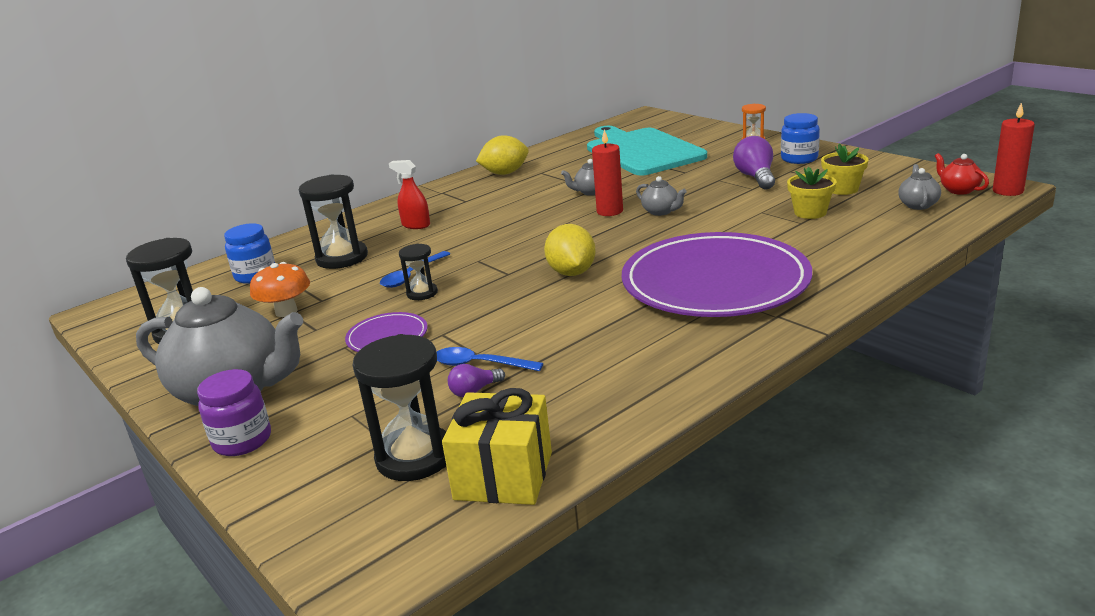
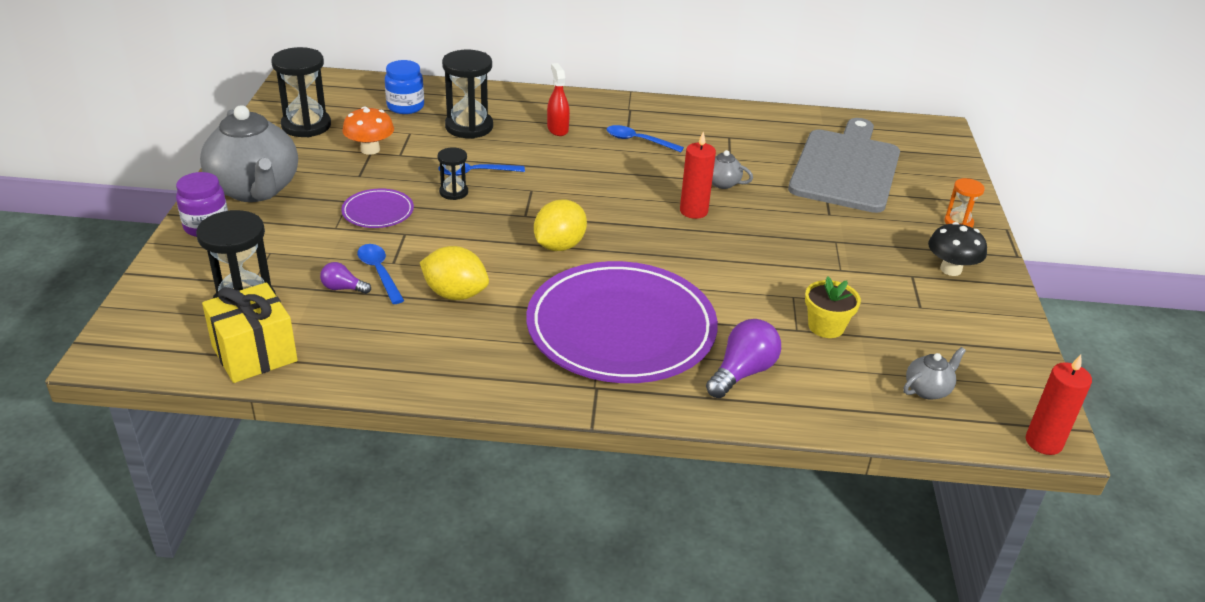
camera: 40 degrees right, 10 degrees up
(488, 202) = (638, 141): none -> blue spoon
(505, 173) = (704, 120): yellow lemon -> yellow lemon (455, 294)
(642, 151) = (846, 168): turquoise cutting board -> grey cutting board
(661, 211) = (725, 239): grey teapot -> none
(756, 177) = (868, 261): purple light bulb -> purple light bulb (742, 372)
(799, 159) = (950, 269): blue jar -> black mushroom
(842, 189) = (907, 326): yellow flower pot -> none
(958, 190) = (1002, 406): red teapot -> none

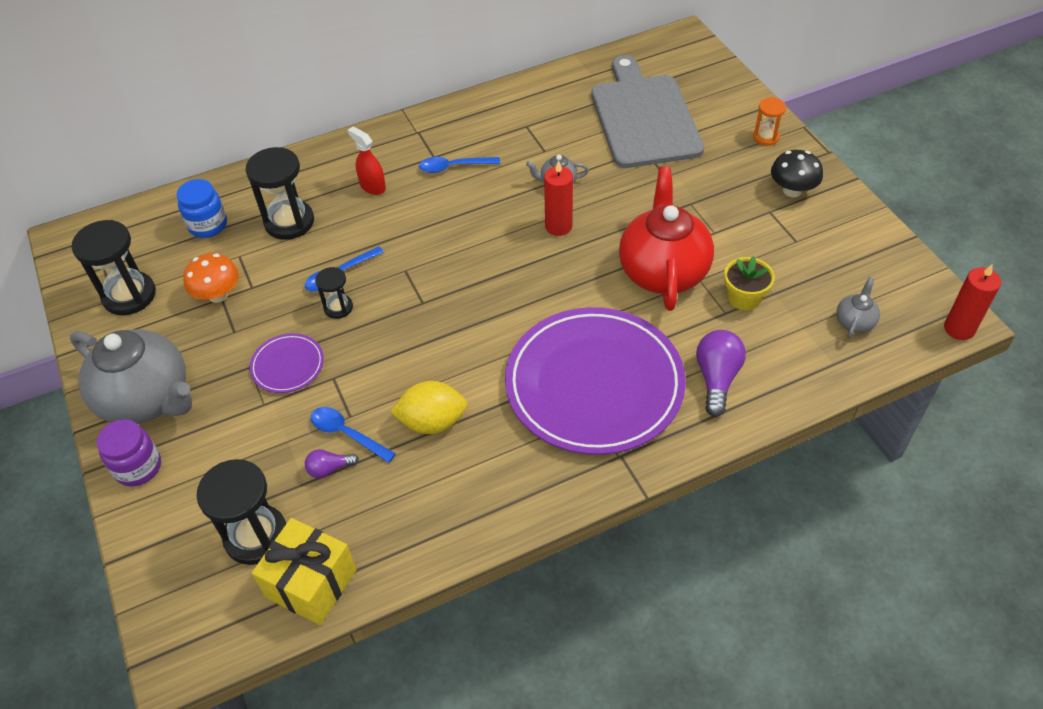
camera: 25 degrees left, 15 degrees up
(559, 246) = (478, 322): yellow lemon -> none
(763, 277) = (663, 271): none -> red teapot

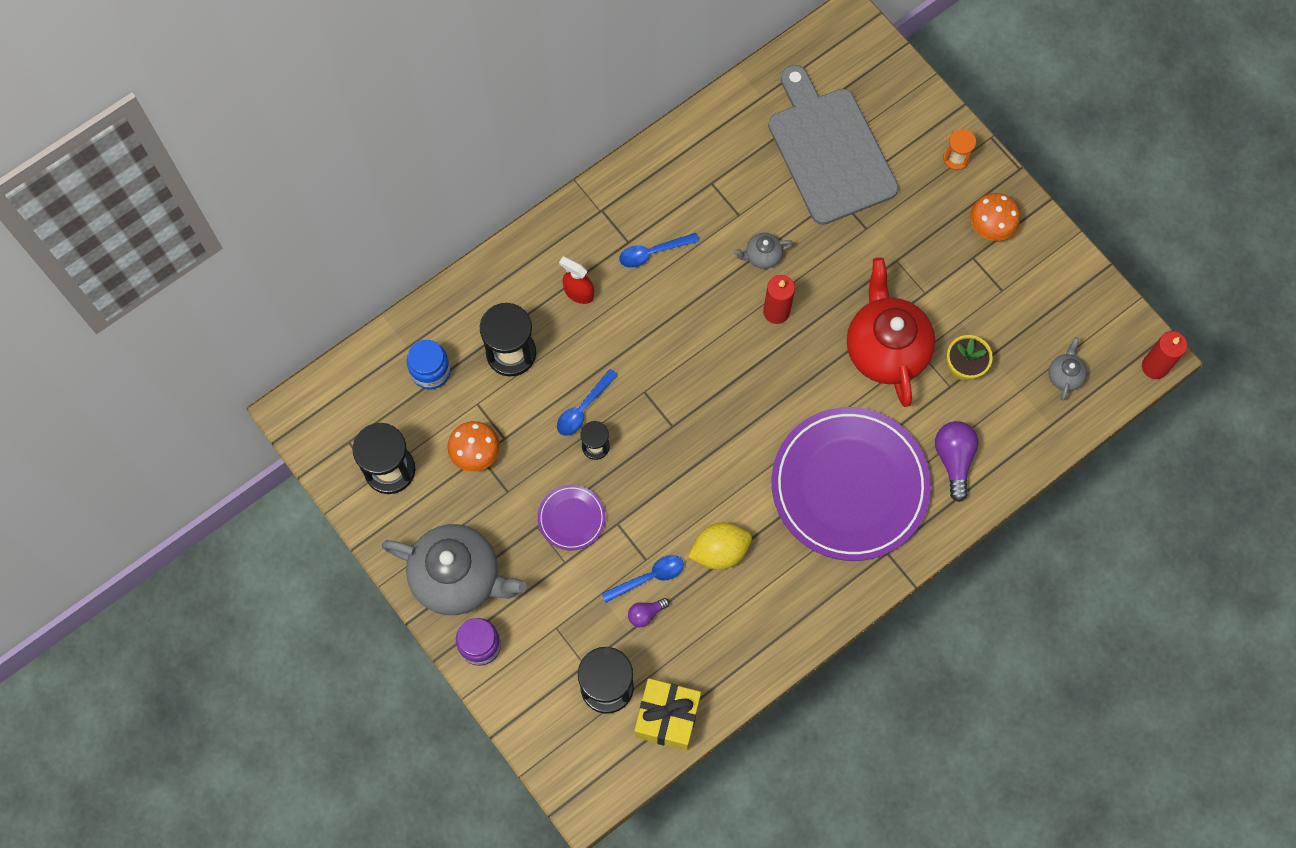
camera: 15 degrees left, 20 degrees up
(346, 434) = (649, 577): blue spoon -> blue spoon turned 135 degrees clockwise
(792, 190) = (990, 226): black mushroom -> orange mushroom

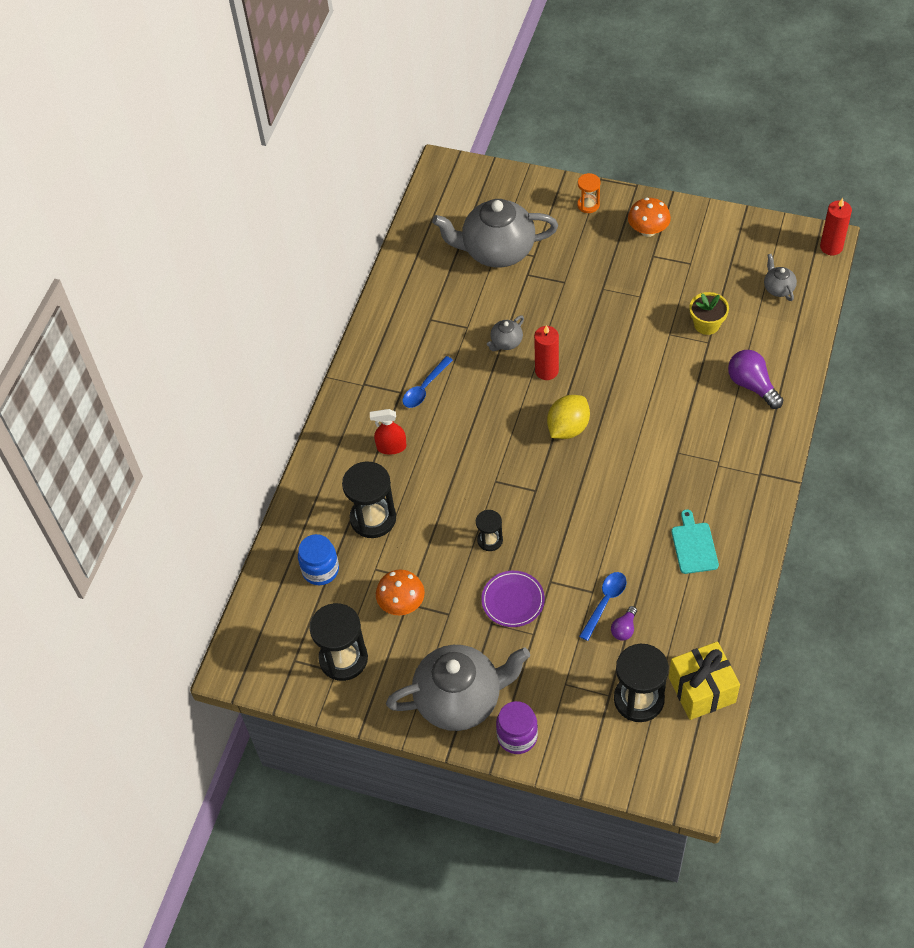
camera: 30 degrees left, 15 degrees down
(583, 409) = (459, 521): blue spoon -> none
(719, 551) = (641, 550): yellow lemon -> yellow lemon (568, 428)
(769, 580) = (694, 546): none -> turquoise cutting board
(829, 151) = (497, 251): grey cutting board -> grey teapot
(849, 486) = (695, 447): purple plate -> none
(886, 349) = (644, 346): red teapot -> none

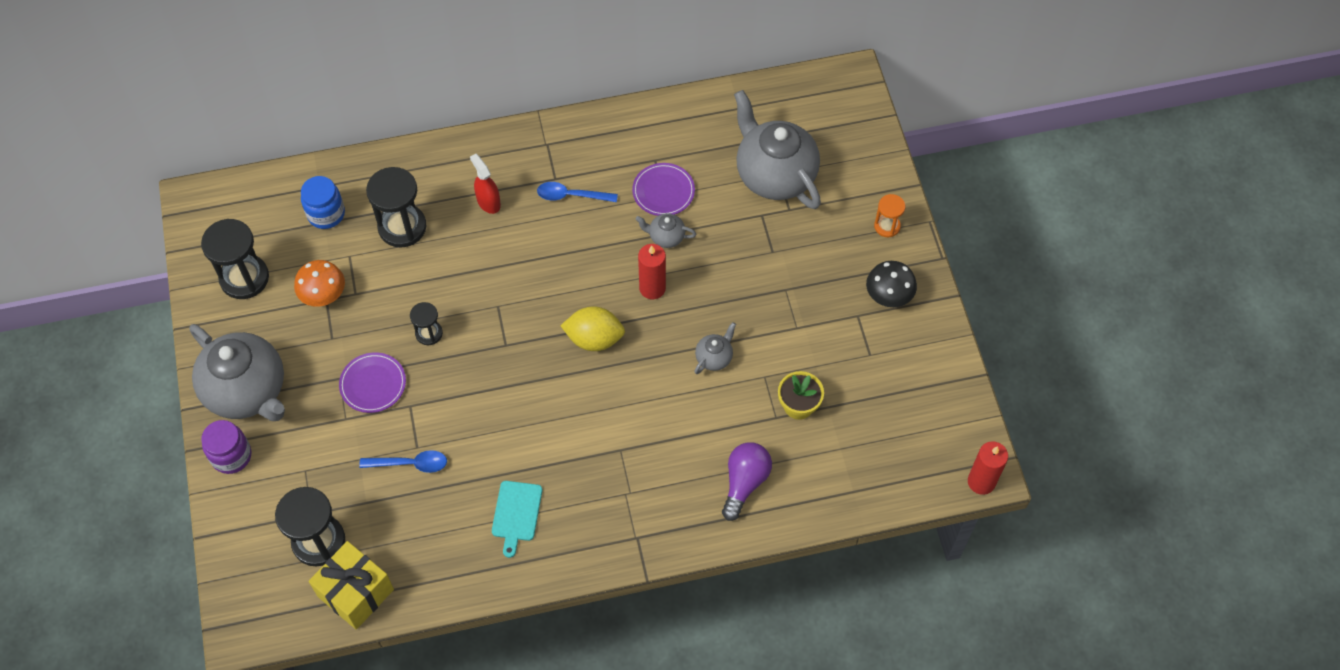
camera: 55 degrees right, 5 degrees up
(463, 326) = (663, 191): none -> purple plate
(624, 628) = (390, 494): purple light bulb -> none
(648, 230) = (888, 296): orange mushroom -> black mushroom
(694, 546) = (516, 514): turquoise cutting board -> turquoise cutting board turned 135 degrees clockwise
(778, 288) = (889, 453): grey teapot -> grey teapot (714, 357)

